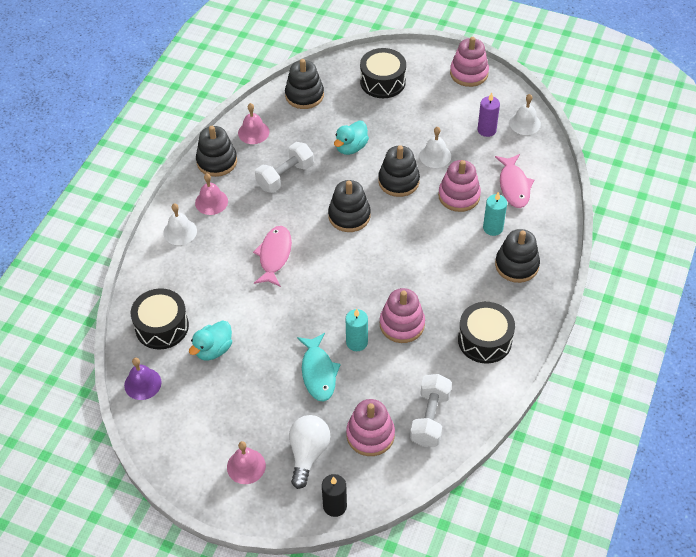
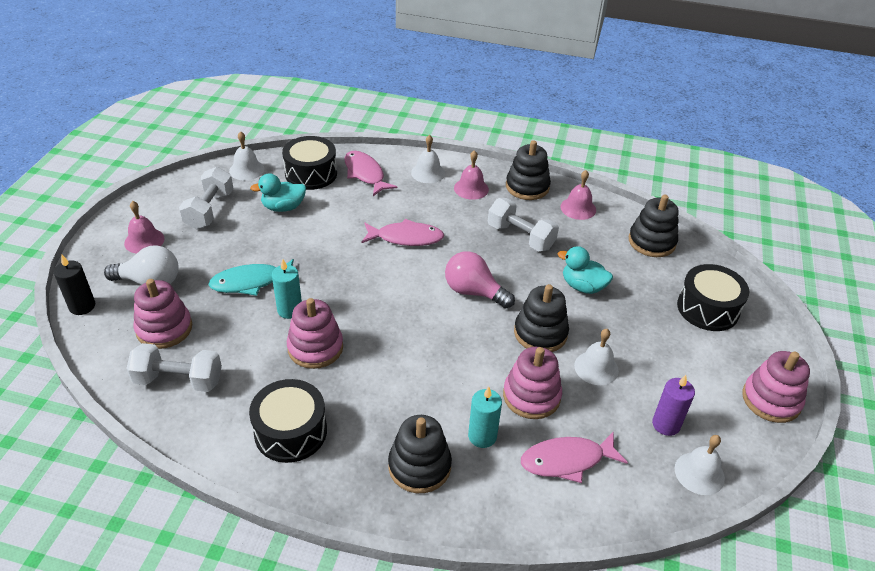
camera: 80 degrees right, 10 degrees down
(142, 383) = (246, 170): purple bell -> white bell
(172, 281) = (365, 174): none -> pink fish
(206, 413) = (209, 210): none -> white dumbbell
(213, 349) = (283, 207): turquoise duck -> turquoise duck turned 45 degrees counterclockwise
(349, 216) = (474, 292): black stacking toy -> pink light bulb

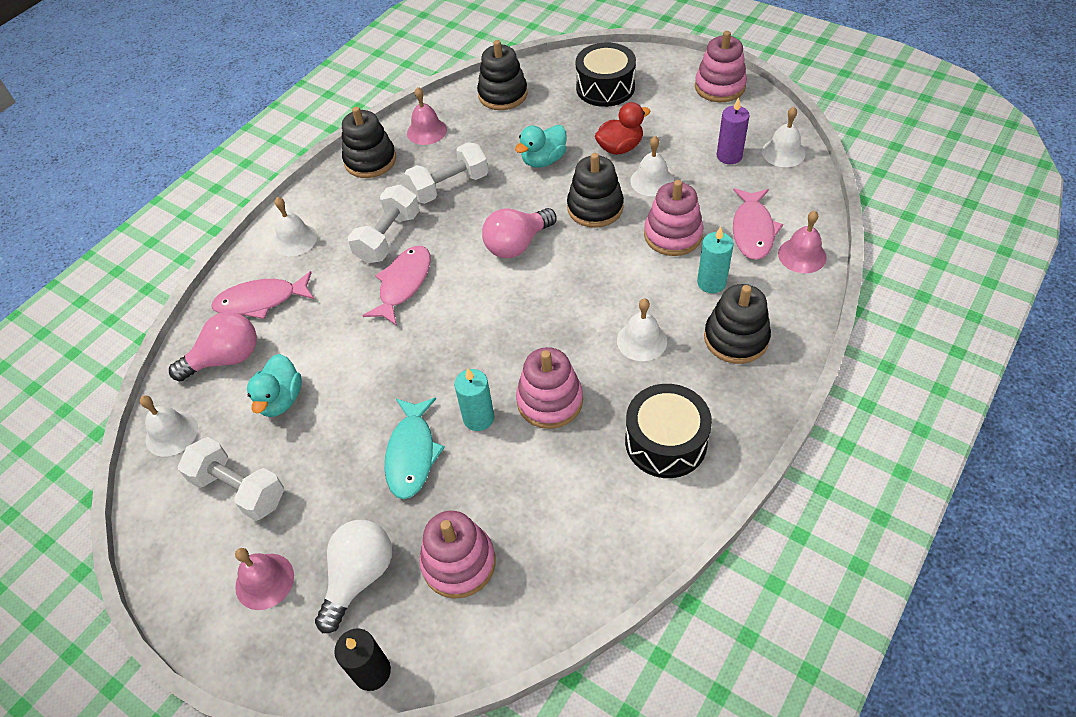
camera: 65 degrees left, 10 degrees up
(178, 380) = (555, 551): white dumbbell -> white dumbbell (388, 237)
(311, 174) = (226, 359): black drum -> pink light bulb
(395, 395) = (641, 340): none -> white bell
(471, 188) = (346, 207): pink bell -> pink bell (802, 255)
(629, 335) = (620, 147): none -> red duck

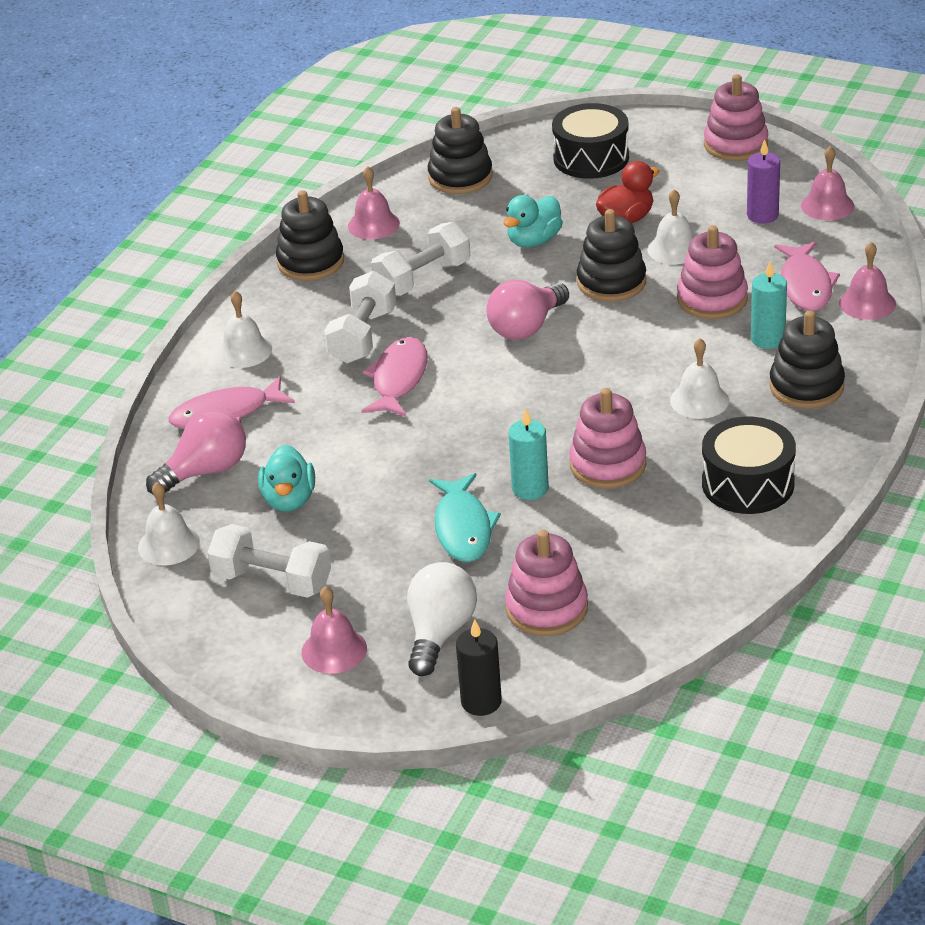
camera: 10 degrees left, 15 degrees down
(783, 152) = (827, 205): white bell -> pink bell

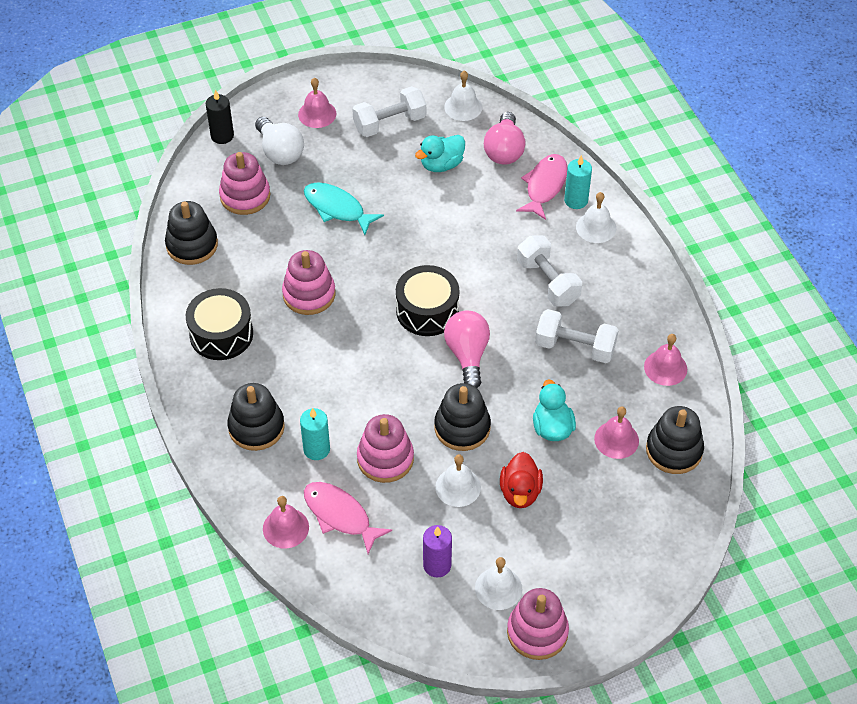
camera: 130 degrees right, 15 degrees up
(289, 500) = (441, 165): turquoise duck -> turquoise duck turned 75 degrees counterclockwise
(310, 262) = (656, 311): black stacking toy -> black stacking toy (192, 245)
(398, 379) = (488, 269): pink fish -> none
(422, 279) = (575, 347): white dumbbell -> white dumbbell turned 75 degrees counterclockwise
(530, 488) = (332, 252): turquoise candle -> turquoise candle (576, 200)
(591, 158) = (616, 537): black drum -> black drum (427, 311)
(699, 400) = (307, 372): white bell -> white bell (498, 588)
(827, 205) = (404, 610): pink bell -> pink bell (616, 439)

